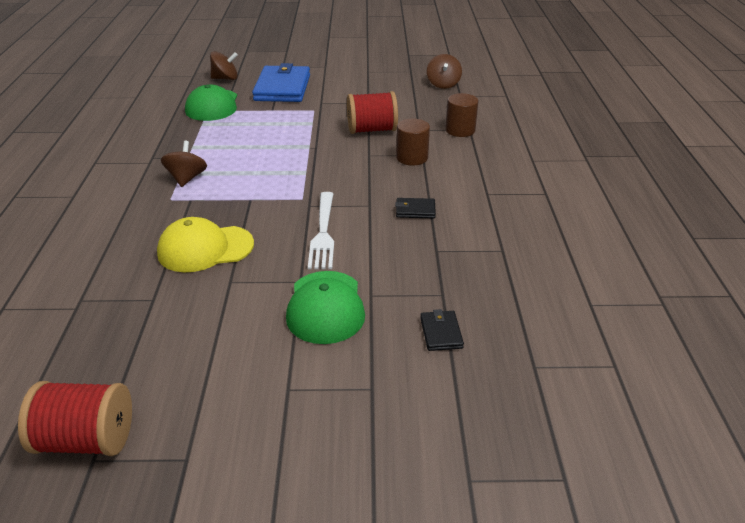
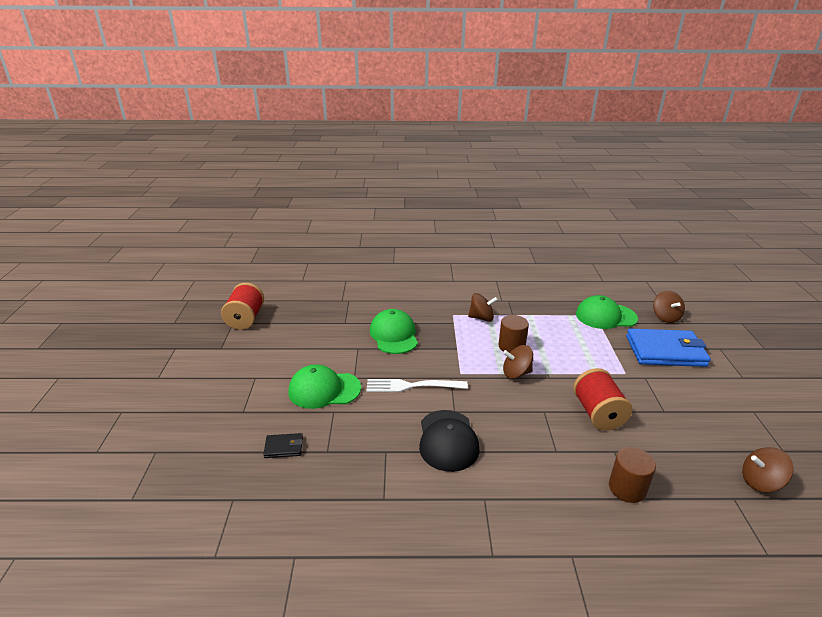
camera: 90 degrees right, 5 degrees down
(205, 249) = (394, 335): yellow cap -> green cap
(306, 164) = (516, 373): none -> brown spinning top
(412, 158) = (546, 442): brown cylinder -> brown cylinder (511, 346)
(415, 210) = (448, 440): black wallet -> black cap

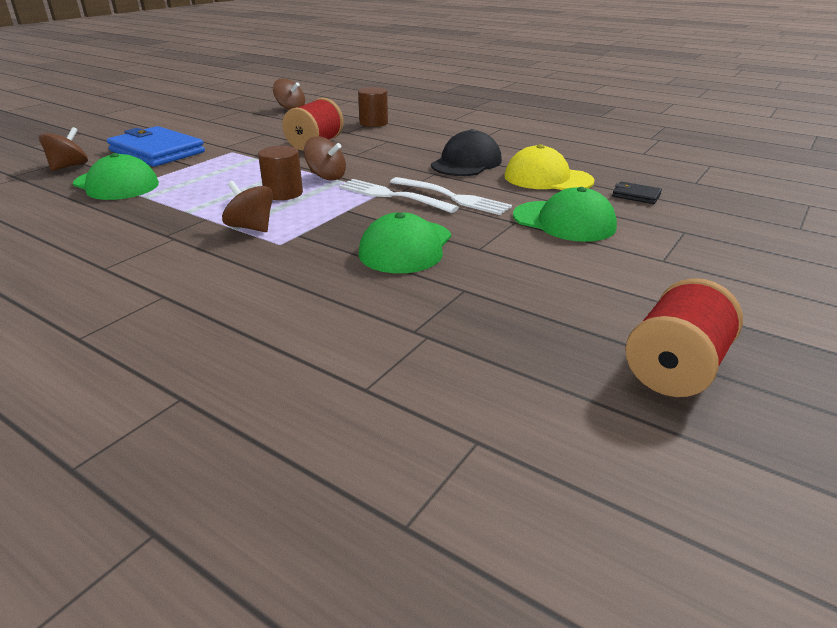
camera: 145 degrees left, 0 degrees up
(364, 443) = (547, 178): none -> yellow cap
(449, 371) = (392, 196): none -> white fork

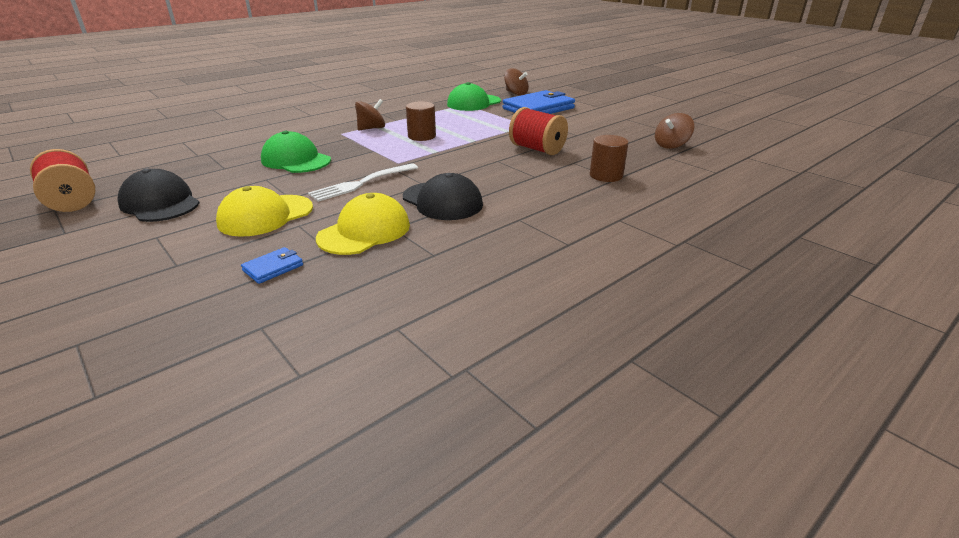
camera: 105 degrees right, 0 degrees up
(326, 176) = (446, 148): brown spinning top -> none
(392, 196) = (385, 164): white fork -> none
(564, 221) = (265, 215): green cap -> yellow cap
(602, 291) = (160, 203): none -> black cap
(636, 195) = (273, 268): black wallet -> blue wallet

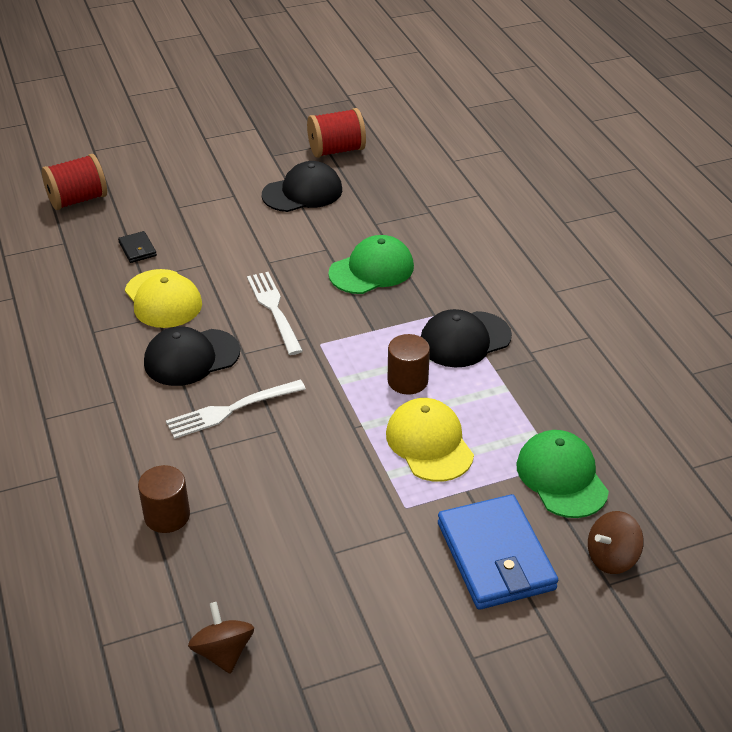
camera: 110 degrees right, 10 degrees up
(265, 215) = (235, 247): yellow cap -> yellow cap (429, 443)
(273, 268) = (137, 249): blue wallet -> black wallet
(371, 128) = (464, 339): brown spinning top -> black cap
(490, 176) = (231, 410): none -> white fork
(537, 149) = (295, 482): red spool -> red spool (77, 200)

